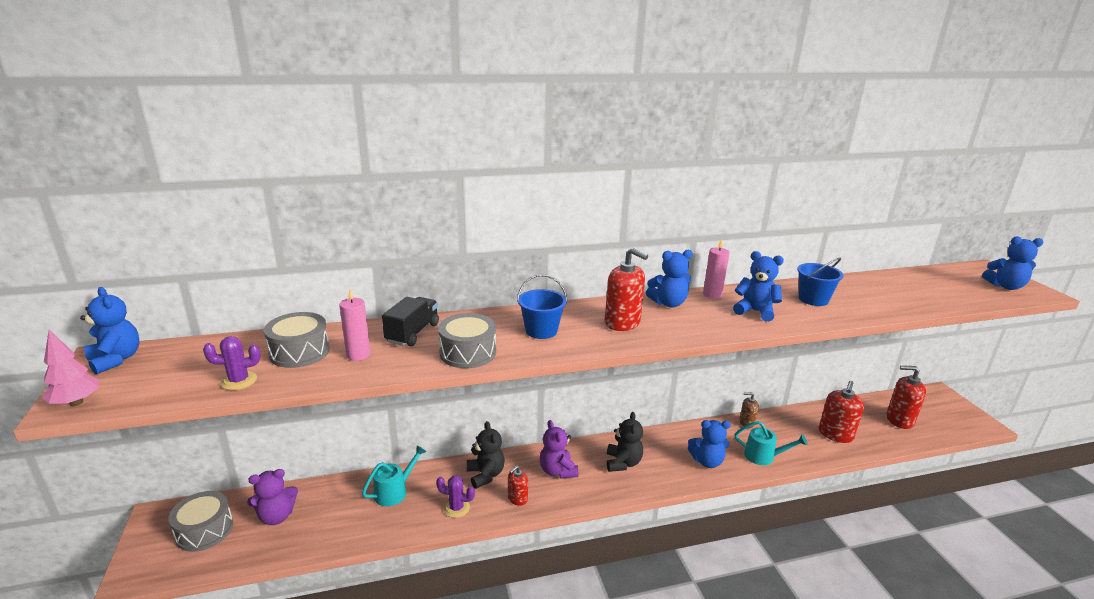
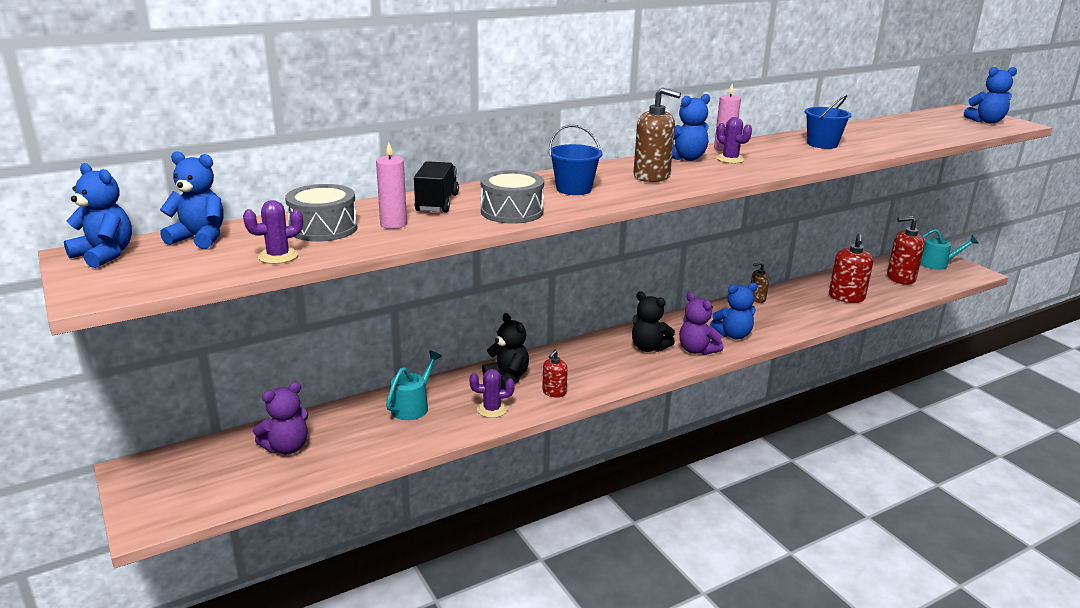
camera: 15 degrees left, 0 degrees up
(76, 402) = (100, 291): pink tree -> none
(204, 530) = (205, 473): grey drum -> none
(557, 471) = (584, 364): purple teddy bear -> purple teddy bear (697, 350)
(622, 323) = (651, 176): red soap dispenser -> brown soap dispenser
(623, 463) = (649, 348): black teddy bear -> black teddy bear turned 135 degrees clockwise
(710, 309) = (730, 159): none -> purple cactus
(755, 311) = (774, 157): blue teddy bear -> blue teddy bear (199, 238)
(764, 456) = (786, 323): turquoise watering can -> turquoise watering can (938, 264)

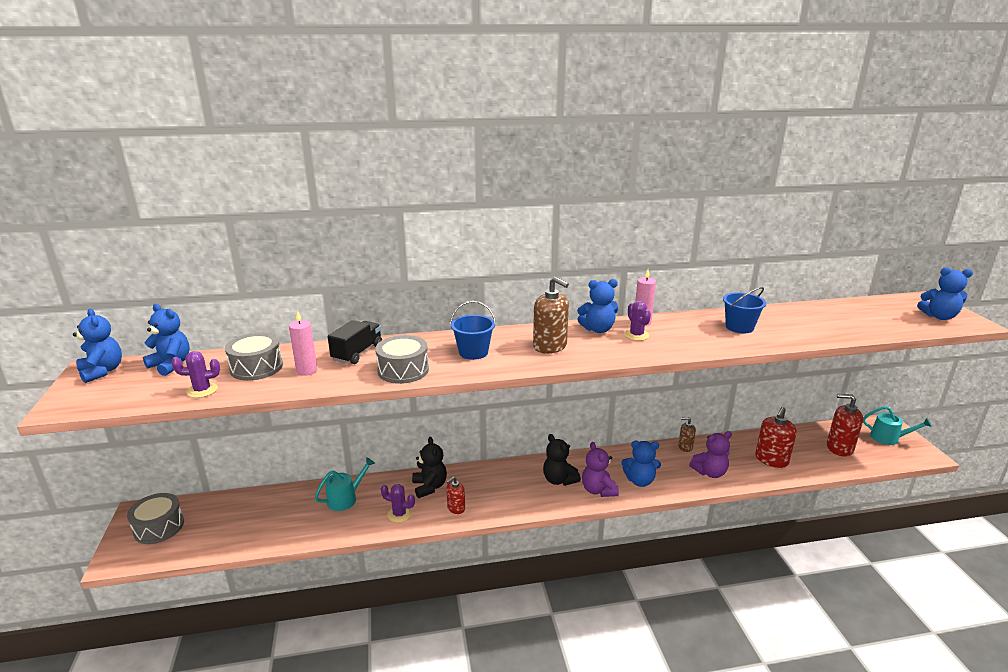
camera: 20 degrees right, 0 degrees up
(179, 479) = (159, 527): none -> grey drum
(286, 447) = (240, 516): purple teddy bear -> purple teddy bear (710, 472)

